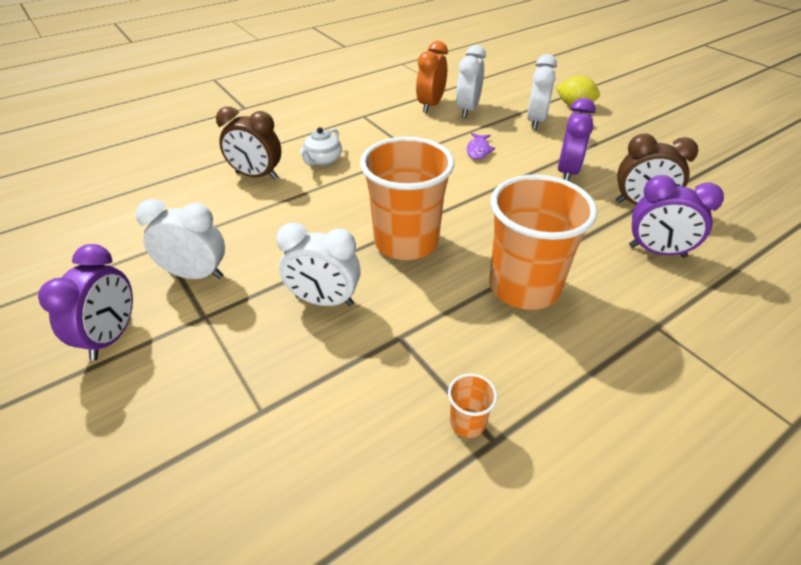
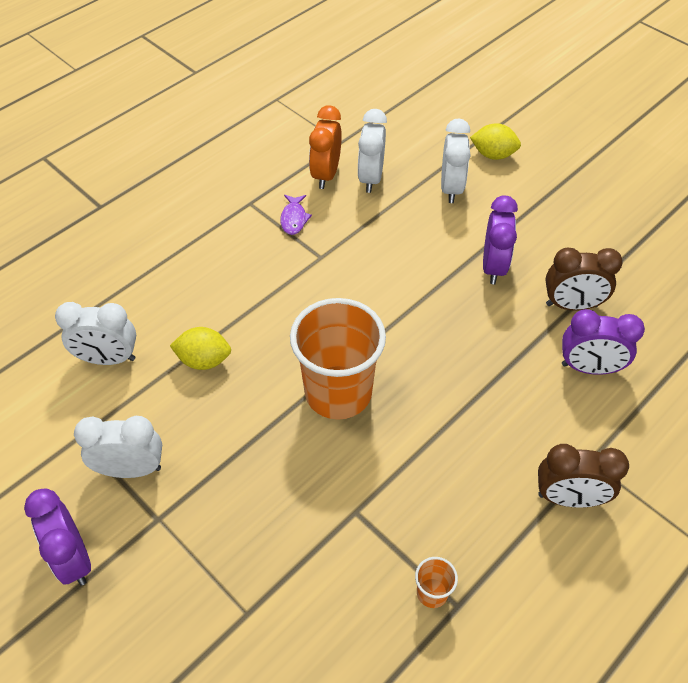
camera: 10 degrees left, 10 degrees up
(112, 336) = (73, 558): purple clock -> purple clock turned 150 degrees clockwise
(257, 176) = (151, 319): brown clock -> brown clock (568, 498)
(291, 206) = (204, 360): none -> yellow lemon
(322, 160) = (220, 285): white teapot -> none
(324, 301) = (272, 481): white clock -> white clock (108, 359)
(478, 150) = (393, 245): purple fish -> purple fish (294, 219)
(524, 287) = (464, 433): orange cup -> none

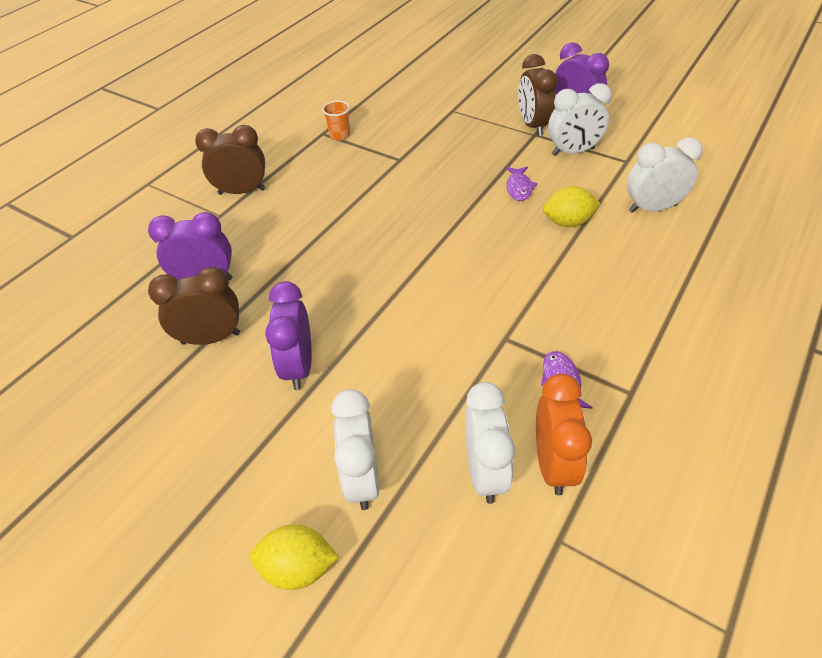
camera: 170 degrees right, 5 degrees down
(150, 539) = (533, 126): none -> brown clock
(229, 421) = (519, 188): none -> purple fish
(338, 392) = (437, 221): orange cup -> none

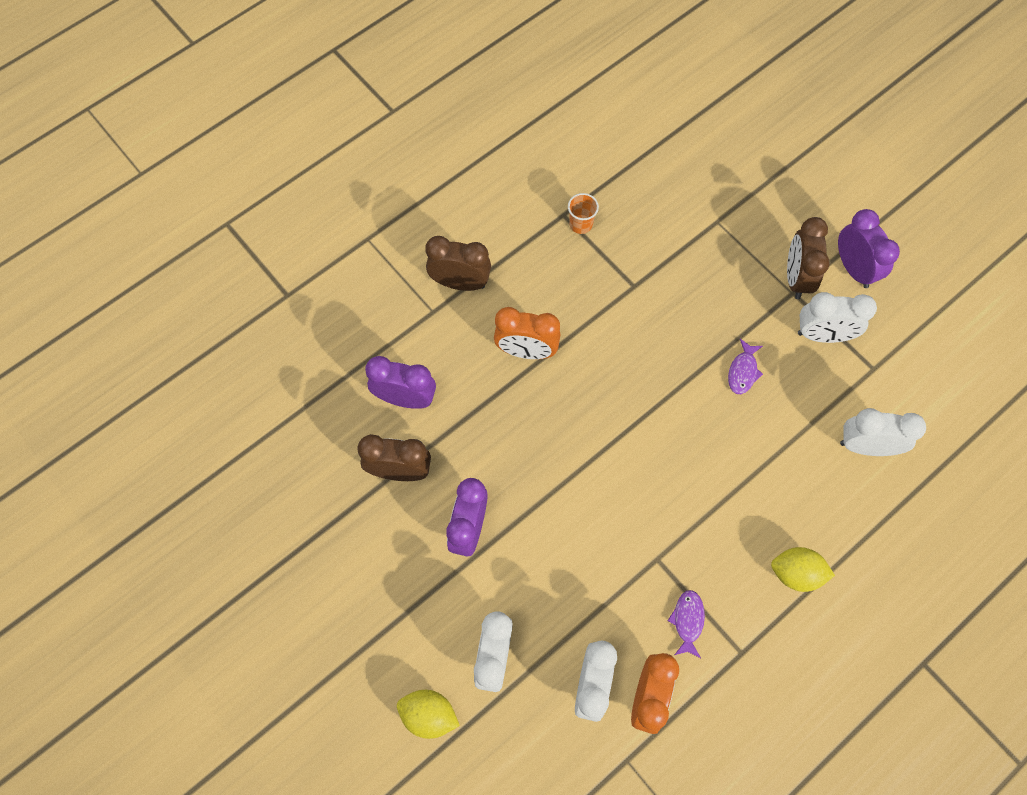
camera: 15 degrees right, 20 degrees up
(317, 220) = (526, 351): none -> orange clock
(568, 222) = (772, 437): yellow lemon -> yellow lemon (796, 573)

